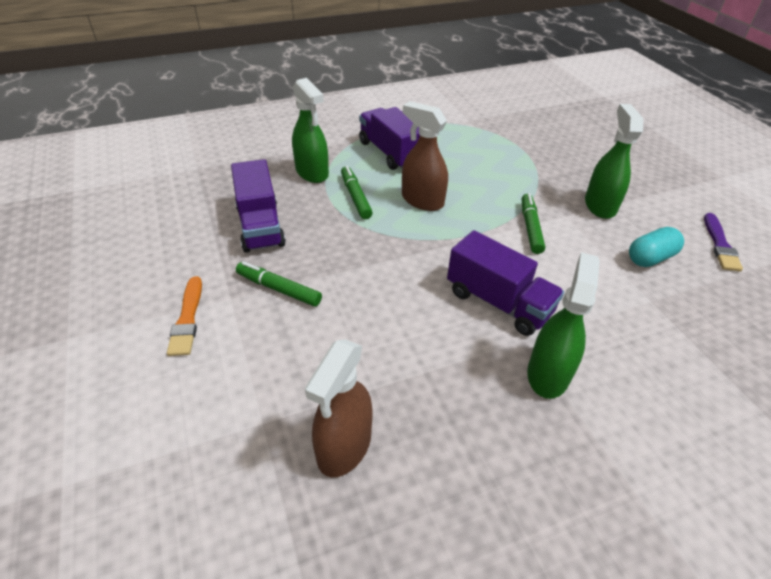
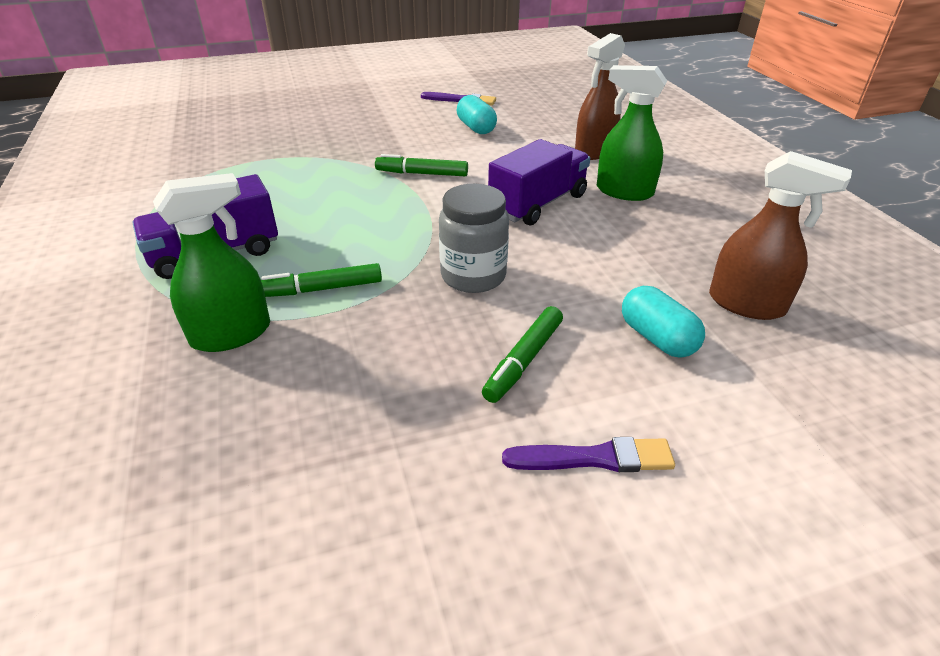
camera: 85 degrees left, 5 degrees down
(187, 319) = (594, 458): orange brush -> purple brush
(260, 226) = (370, 390): purple truck -> none
(297, 367) = (657, 338): none -> turquoise capsule
(376, 263) = (473, 276): none -> grey jar
(422, 200) = (349, 235): brown spray bottle -> brown spray bottle (594, 151)
(600, 205) = (393, 135): green spray bottle -> none

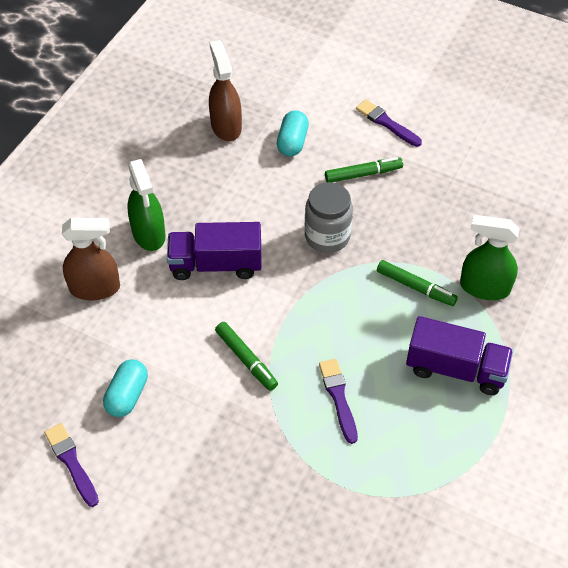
camera: 135 degrees left, 15 degrees up
(317, 190) = (338, 397): none -> purple brush

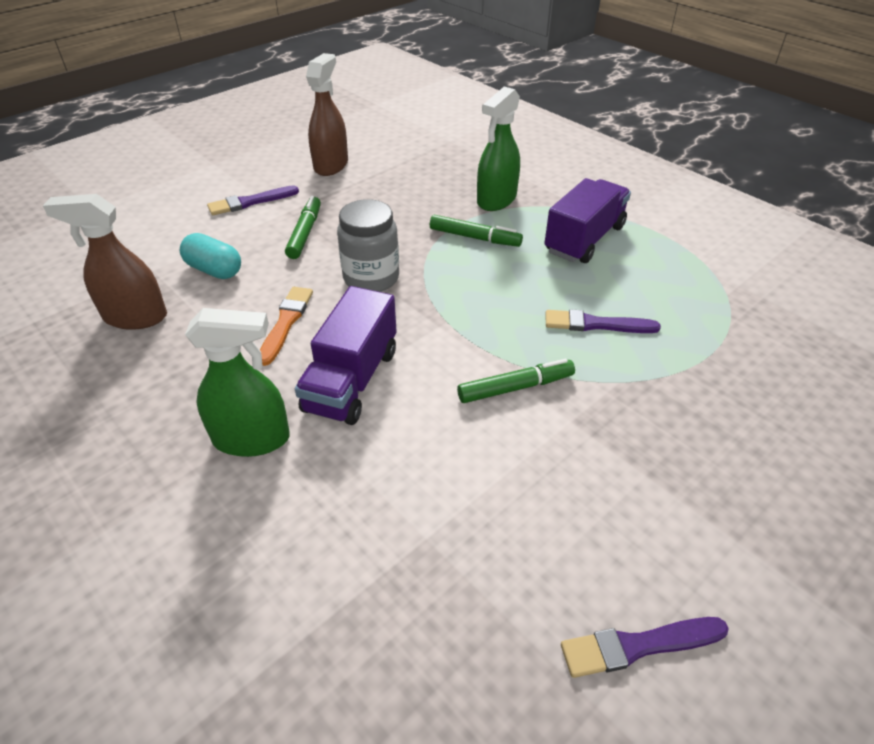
camera: 70 degrees left, 10 degrees down
(95, 288) = (310, 531): brown spray bottle -> brown spray bottle (331, 165)
(127, 395) = (530, 534): turquoise capsule -> none
(255, 206) = (286, 322): none -> orange brush
(415, 287) = (474, 237): green marker -> green marker turned 60 degrees clockwise

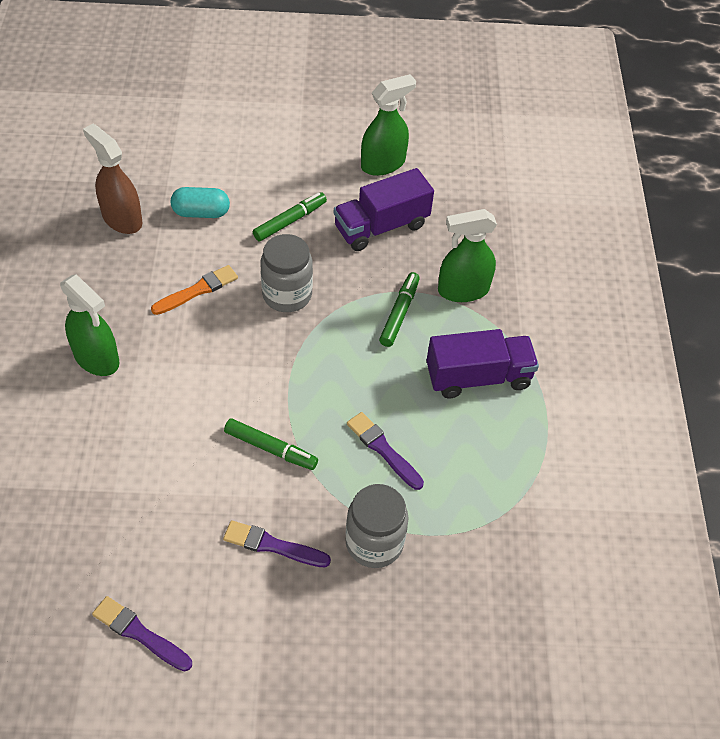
camera: 40 degrees right, 10 degrees up
(214, 270) = (201, 213): turquoise capsule -> turquoise capsule turned 75 degrees counterclockwise
(250, 202) = (286, 164): purple brush -> purple brush (273, 545)
(331, 165) = (383, 164): brown spray bottle -> green spray bottle
(351, 380) = (187, 364): purple truck -> purple truck (381, 226)
(474, 237) = (399, 313): green marker -> green marker turned 135 degrees counterclockwise
(689, 389) = (374, 543): none -> grey jar

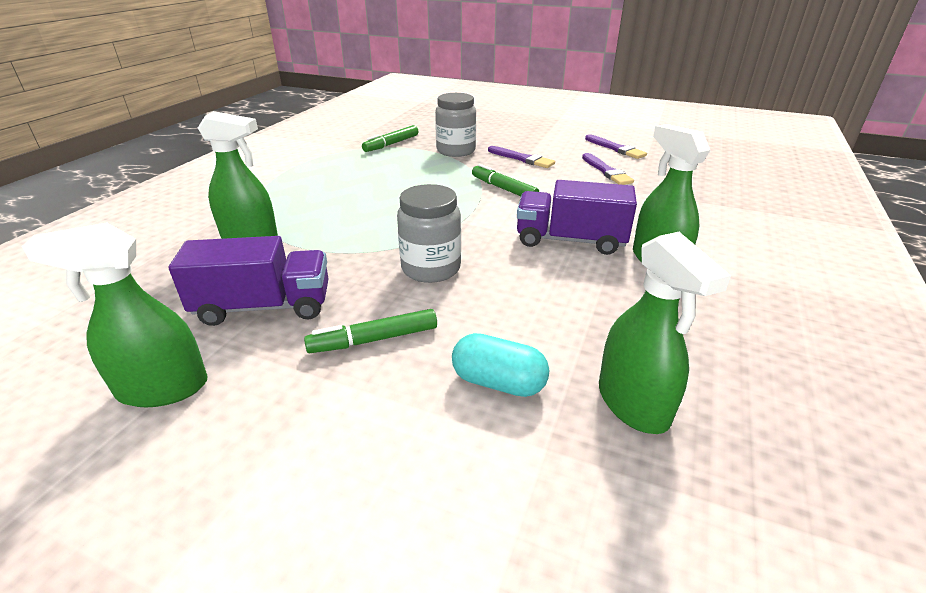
camera: 155 degrees left, 20 degrees down
(122, 219) = (633, 404): brown spray bottle -> green spray bottle
(197, 290) = (533, 292): orange brush -> none
(383, 449) = (419, 176): purple brush -> purple brush (606, 171)
(399, 313) = (330, 234): green marker -> green marker (391, 144)
(478, 377) = (309, 192): purple truck -> purple truck (570, 240)

